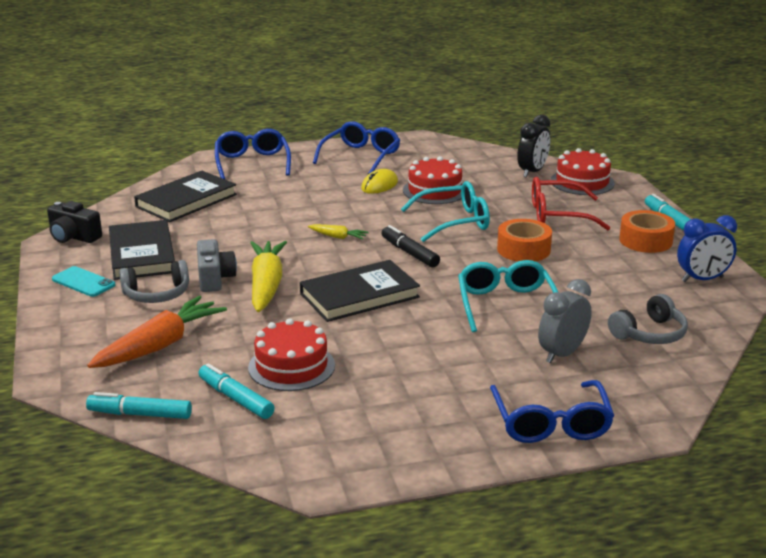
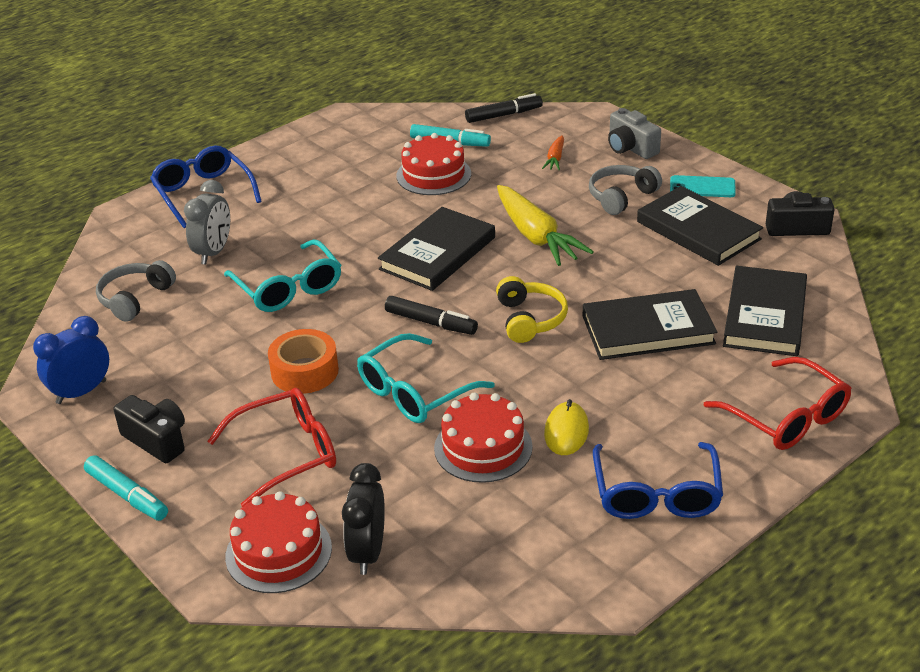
camera: 155 degrees right, 10 degrees up
(140, 414) = (504, 115): turquoise marker -> black marker
(159, 345) = (555, 158): orange carrot -> orange carrot, size x0.47
(215, 278) = (593, 228): grey camera -> grey camera (630, 148)
(252, 163) = (787, 417): blue glasses -> red glasses
(268, 212) = (648, 330): none -> black book
(338, 237) = (530, 319): yellow carrot -> yellow headphones
(645, 240) = (157, 440): orange tape -> black camera

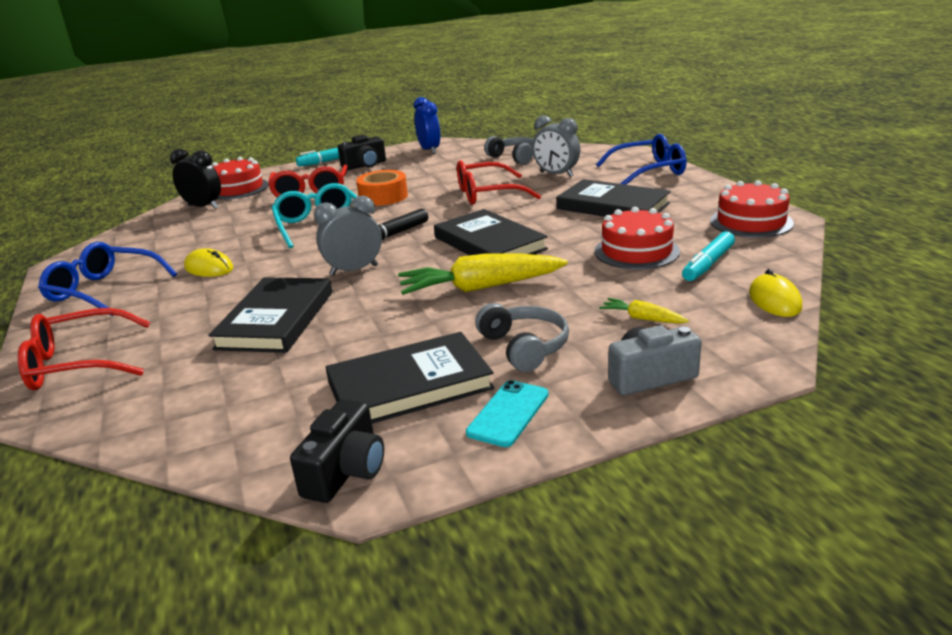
camera: 110 degrees right, 10 degrees down
(288, 288) = (487, 194): turquoise glasses -> red glasses
(483, 447) = (236, 240): red cake -> red cake (751, 222)
(504, 115) = (774, 300): black marker -> yellow mouse
(530, 319) = (354, 270): yellow headphones -> grey clock
(555, 158) = (642, 318): orange carrot -> yellow carrot
(765, 315) = (214, 391): black book -> black book (613, 206)

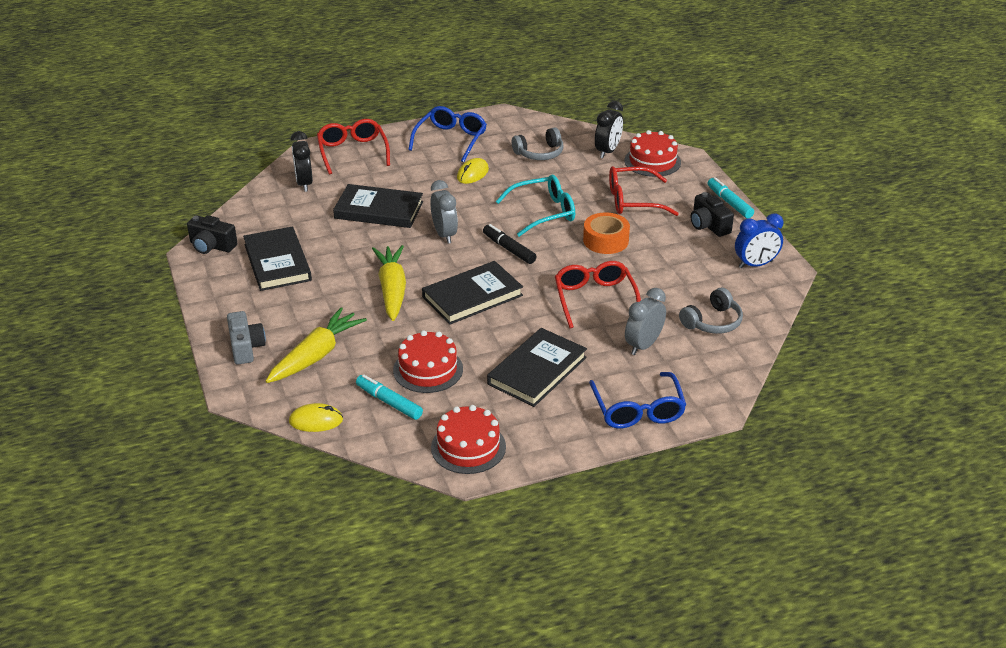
camera: 90 degrees right, 10 degrees up
(157, 397) = (304, 183): none -> black clock
(508, 413) = (234, 295): turquoise phone -> none
(524, 347) = (301, 304): grey headphones -> grey headphones (539, 153)
(642, 318) = (316, 355): yellow carrot -> yellow carrot, size x2.12

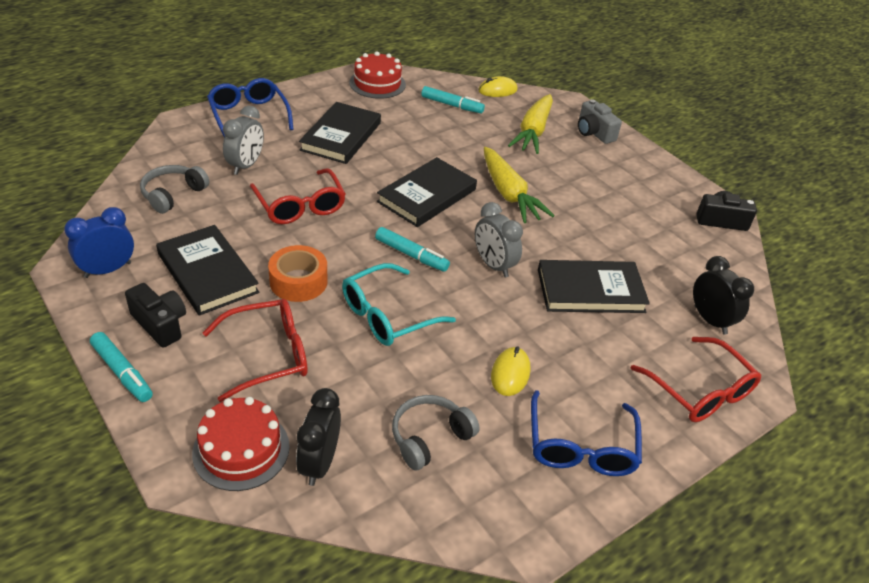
camera: 160 degrees right, 5 degrees up
(277, 262) = (641, 210): black book -> black book (208, 273)
(428, 369) = (434, 129): red cake -> none
(509, 249) = (411, 255): black marker -> turquoise marker

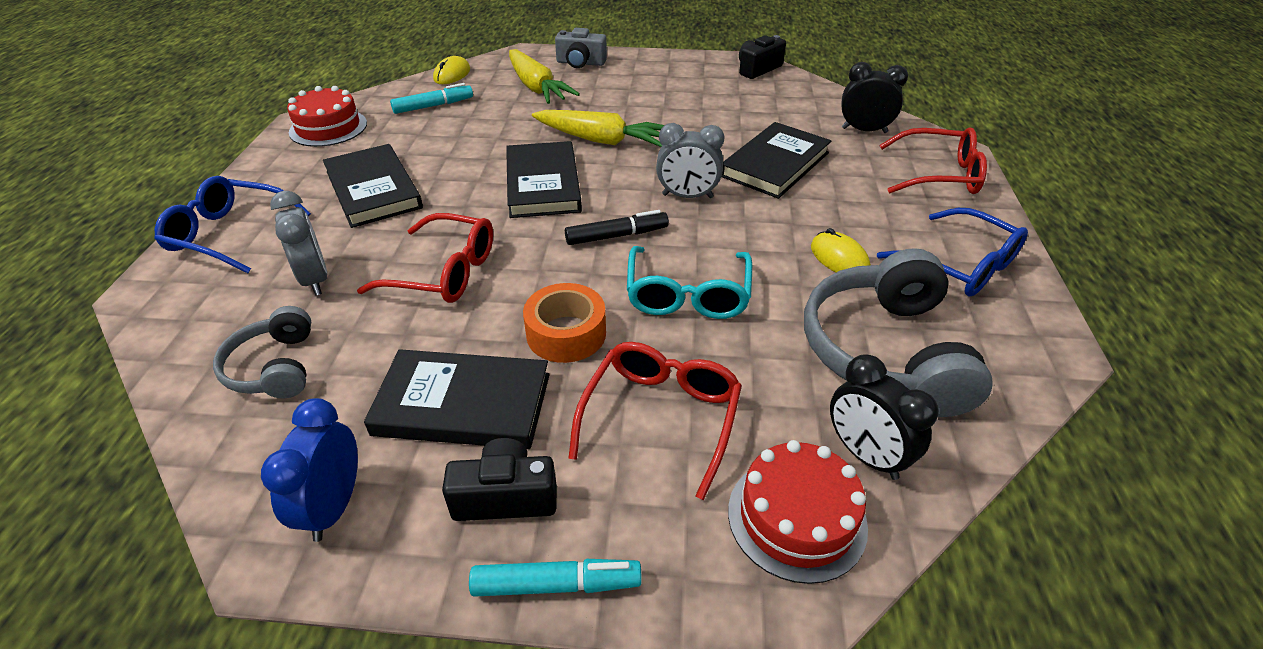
camera: 45 degrees left, 0 degrees up
(411, 255) = (617, 236): turquoise marker -> black marker
(430, 437) = (885, 352): grey headphones -> grey headphones, size x1.82

